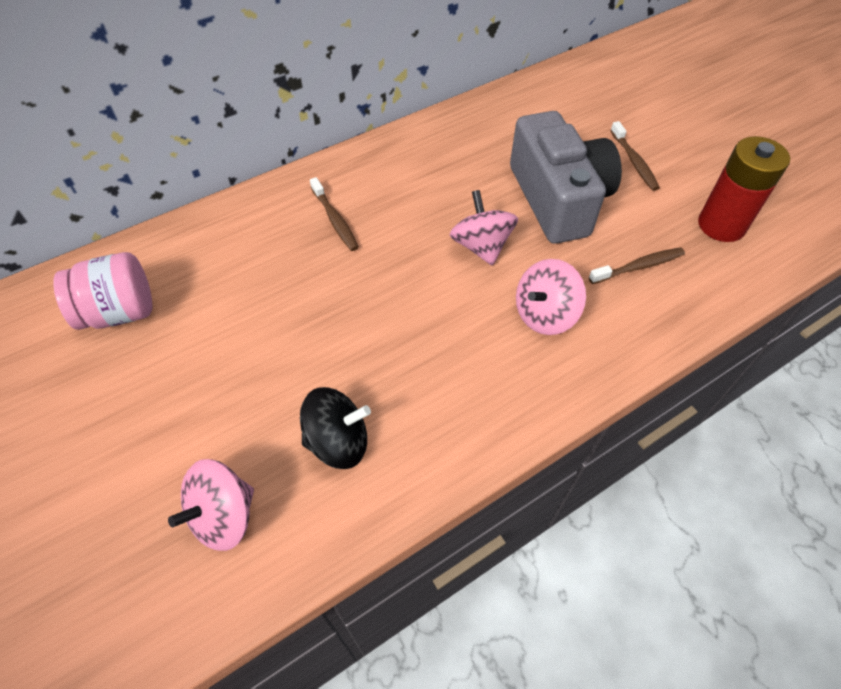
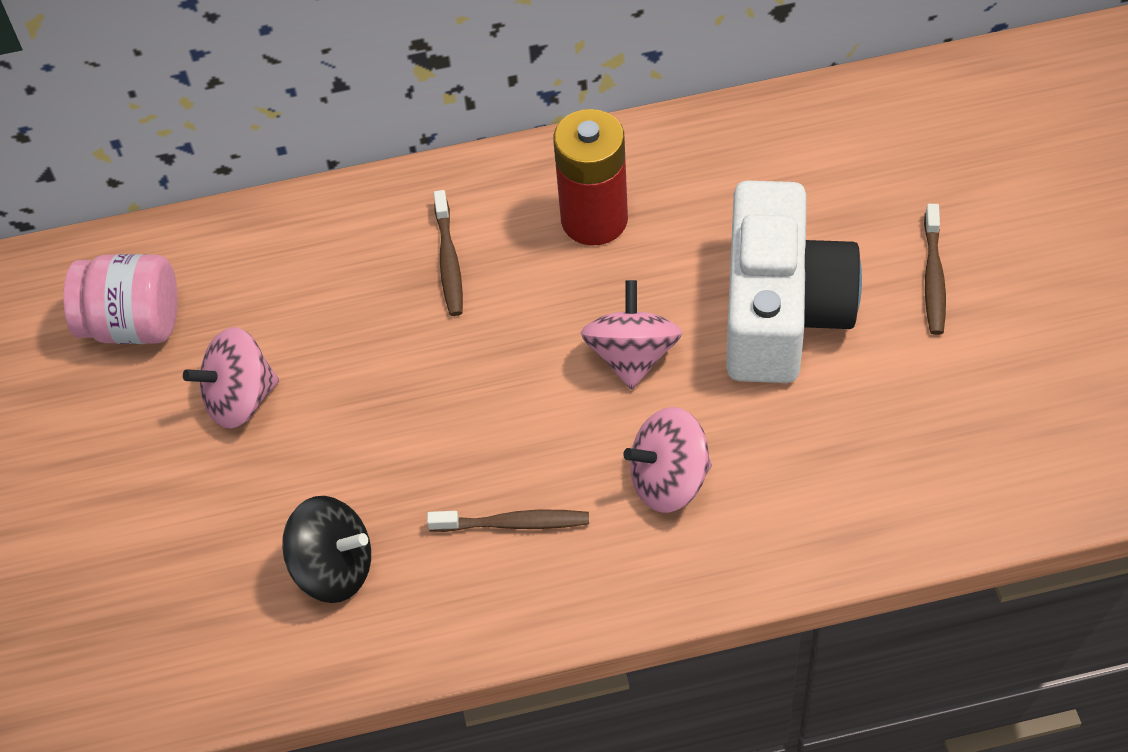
camera: 25 degrees right, 0 degrees up
(224, 516) = (176, 614): pink spinning top -> pink spinning top (240, 399)
(558, 199) = (781, 310): grey camera -> white camera
(638, 267) = (839, 448): brown toothbrush -> brown toothbrush (513, 524)
(721, 225) = (1005, 418): red battery -> red battery (594, 219)

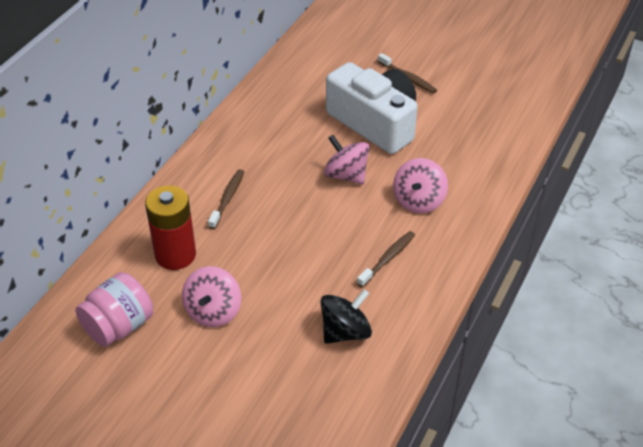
camera: 55 degrees left, 10 degrees down
(449, 261) = (227, 199): brown toothbrush -> brown toothbrush turned 105 degrees counterclockwise
(594, 219) = (264, 144): red battery -> red battery (175, 255)

